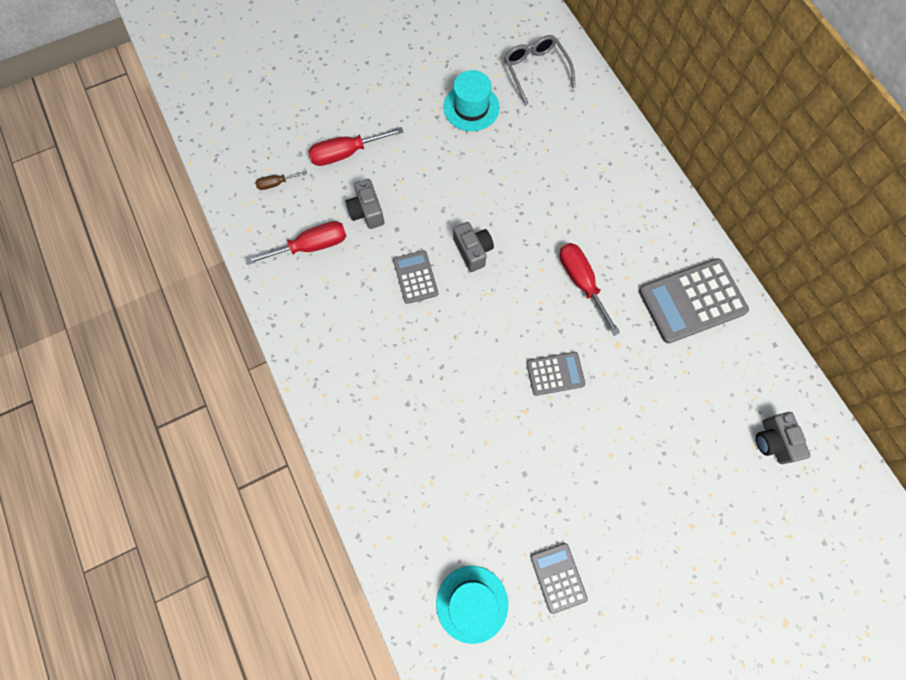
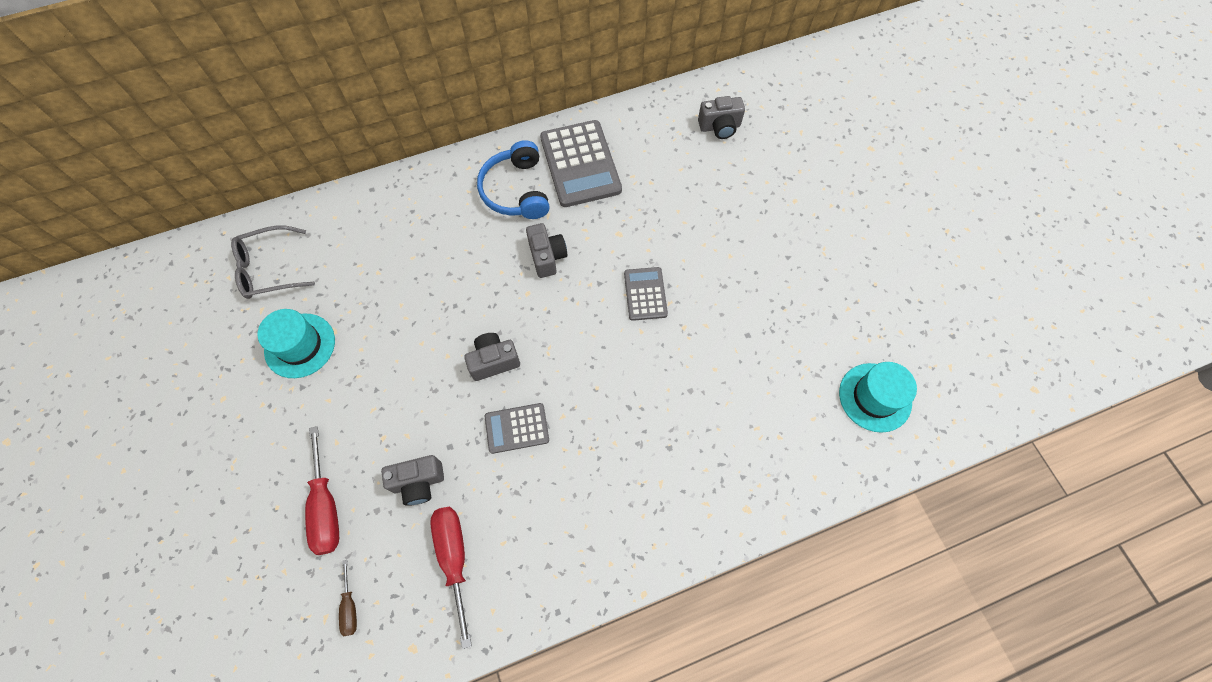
camera: 85 degrees left, 5 degrees down
(558, 577) = (845, 316): grey calculator -> none
(581, 282) = (547, 257): red screwdriver -> grey camera
(649, 246) = (516, 190): none -> blue headphones

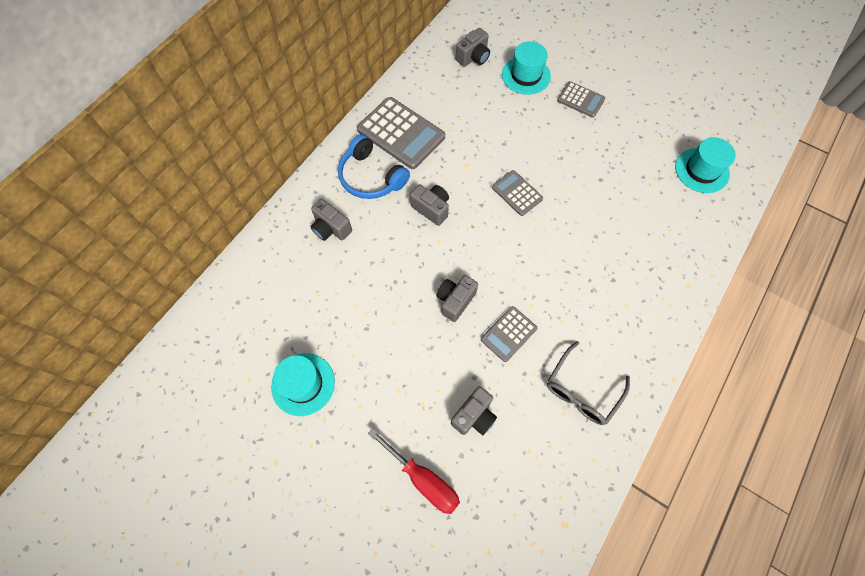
camera: 35 degrees left, 0 degrees up
(269, 269) = (228, 345): grey glasses -> grey glasses (582, 390)
(350, 607) = (499, 532): brown screwdriver -> none
(440, 217) = (331, 228): none -> grey camera
(454, 558) = (541, 446): red screwdriver -> none
(760, 177) = (526, 75): none -> turquoise hat
(799, 237) = (580, 100): none -> grey calculator

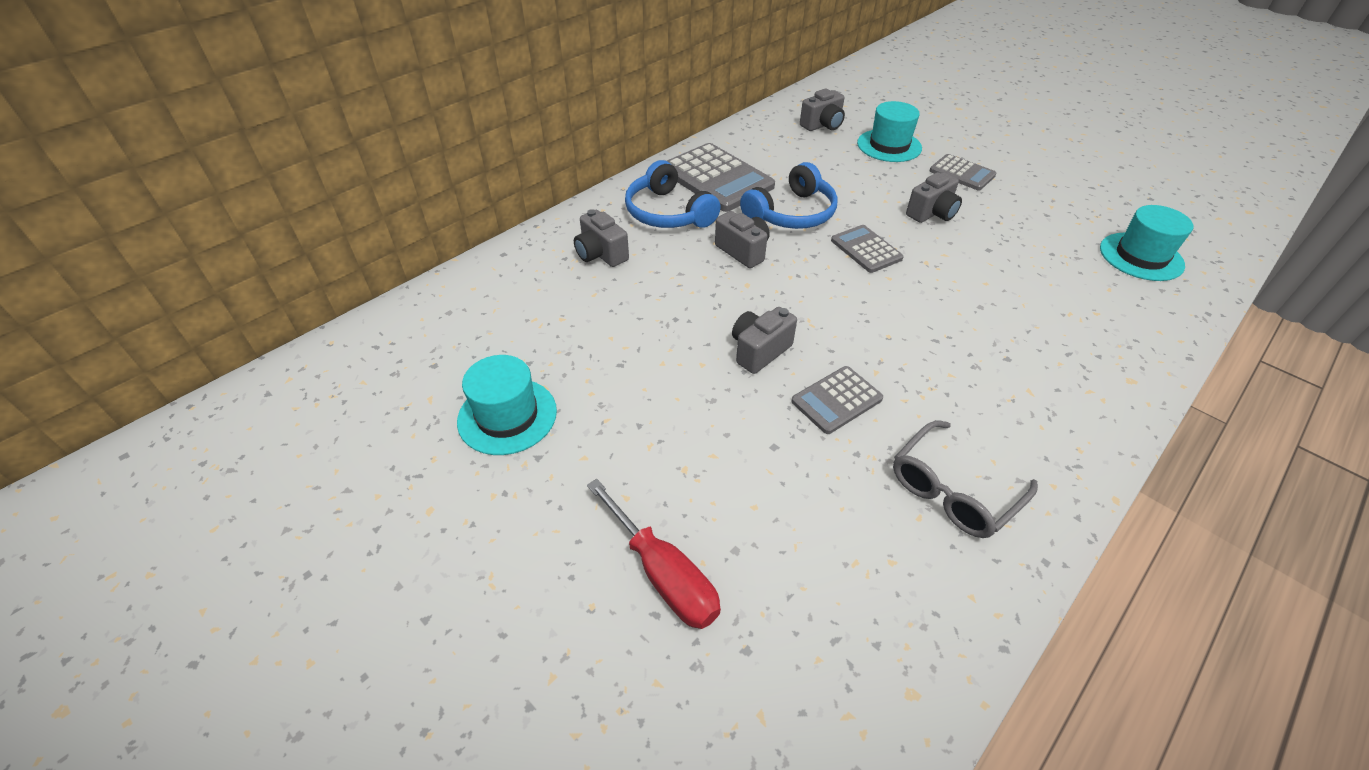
camera: 10 degrees right, 20 degrees down
(461, 164) = (792, 213): none -> blue headphones
(474, 416) = (766, 497): grey camera -> grey camera (932, 213)

